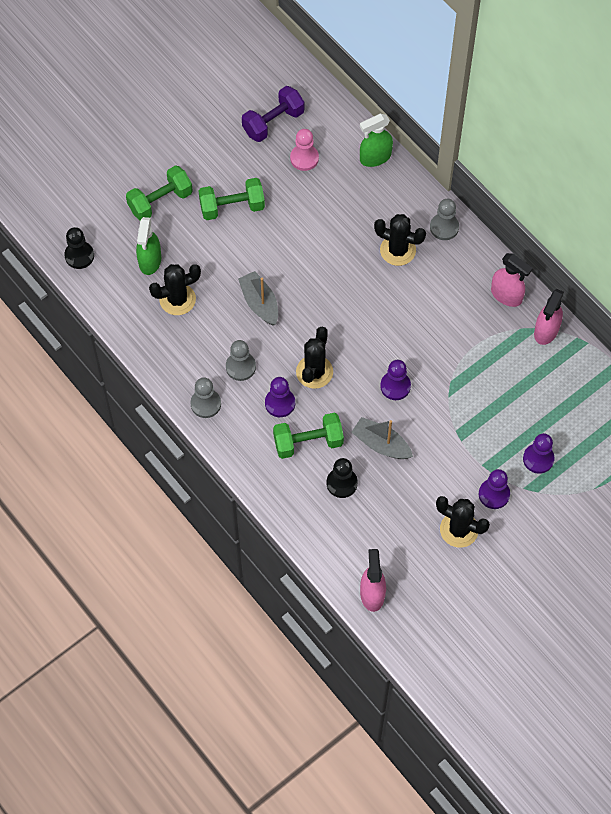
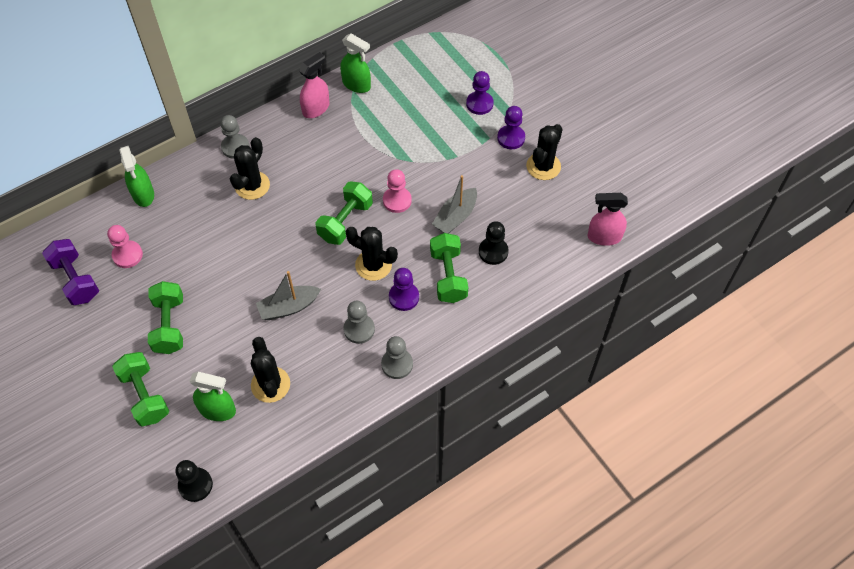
camera: 85 degrees left, 5 degrees down
(363, 341) = (345, 221): none -> green dumbbell
(395, 386) = (397, 200): purple pawn -> pink pawn
(546, 331) = (356, 85): pink spray bottle -> green spray bottle

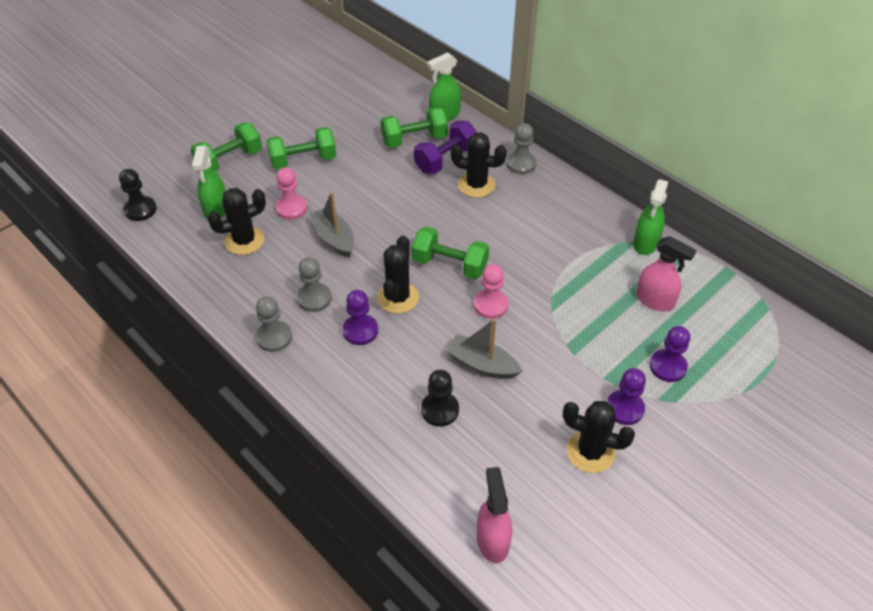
camera: 80 degrees right, 10 degrees down
(76, 280) = (343, 96): purple dumbbell -> purple dumbbell (445, 160)
(127, 255) = (375, 120): pink pawn -> pink pawn (291, 208)
(316, 108) = (596, 215): pink spray bottle -> pink spray bottle (655, 300)
(448, 276) = (396, 368): green dumbbell -> green dumbbell (414, 140)

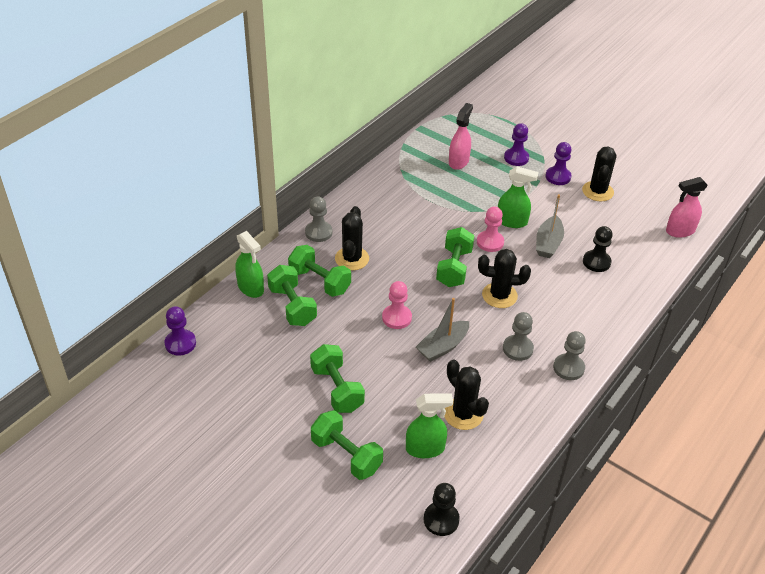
camera: 100 degrees left, 5 degrees down
(291, 208) = (410, 386): pink pawn -> pink pawn (396, 318)
(360, 331) = (541, 314): purple pawn -> purple pawn (180, 343)
(445, 160) = (319, 281): purple dumbbell -> green dumbbell
(645, 243) = (401, 164): green spray bottle -> green spray bottle (512, 221)

